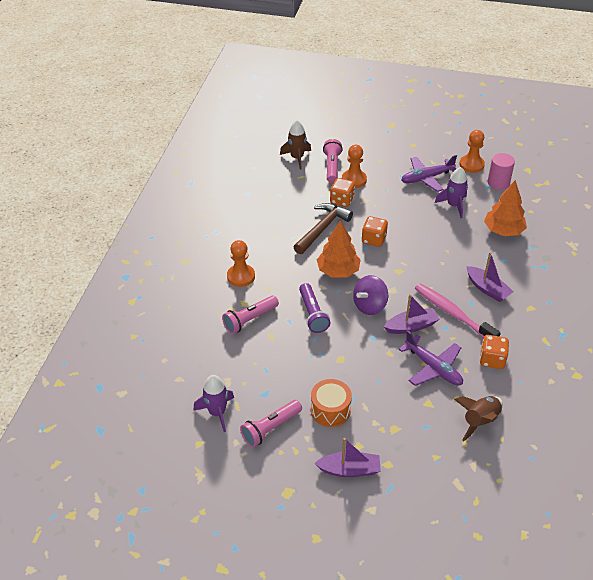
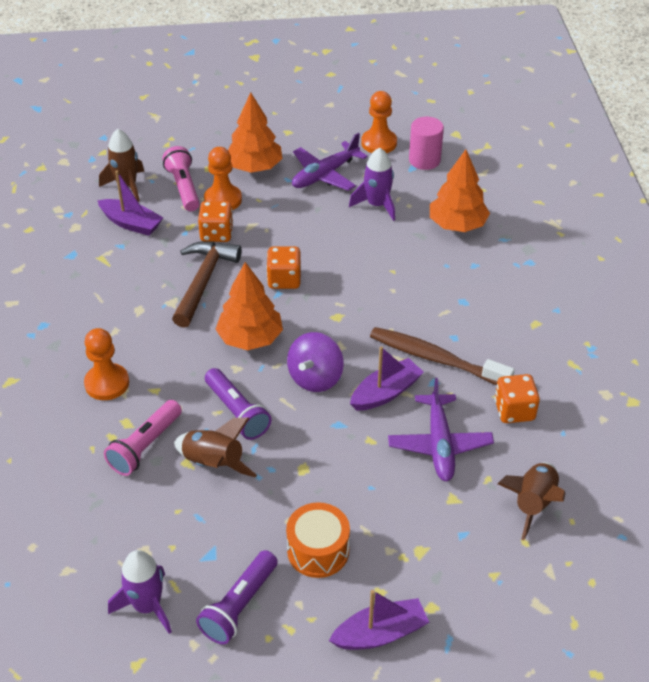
camera: 20 degrees left, 0 degrees up
(270, 428) = (239, 606): pink flashlight -> purple flashlight
(286, 341) = (213, 464): none -> brown rocket
(382, 163) = (254, 167): none -> orange tree
(433, 368) = (439, 444): purple plane -> purple plane turned 60 degrees clockwise
(452, 313) = (435, 358): pink toothbrush -> brown toothbrush
(487, 289) = (468, 312): purple boat -> purple boat (131, 223)

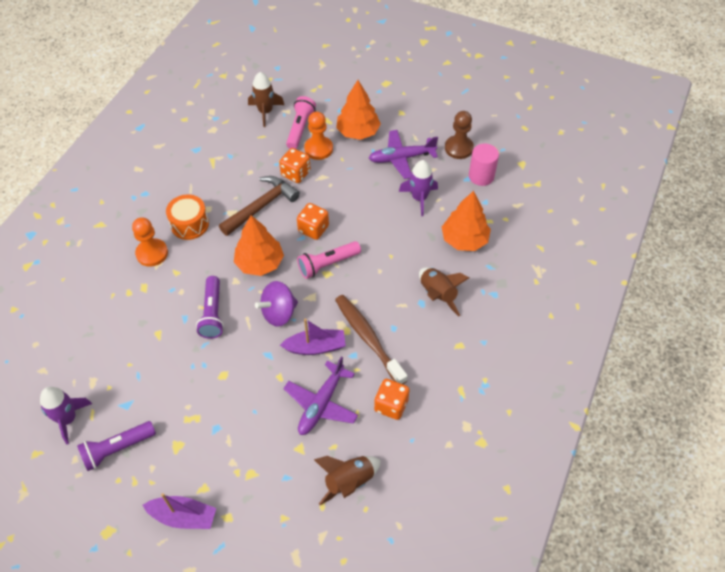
camera: 30 degrees right, 10 degrees up
(131, 223) = (248, 142): purple boat -> none
(145, 446) = (142, 309): pink flashlight -> pink flashlight (327, 264)
(213, 464) = (172, 343): brown rocket -> brown rocket (437, 295)
(318, 550) = (189, 438): orange drum -> orange drum (189, 224)
(379, 143) = (458, 148): orange pawn -> brown pawn

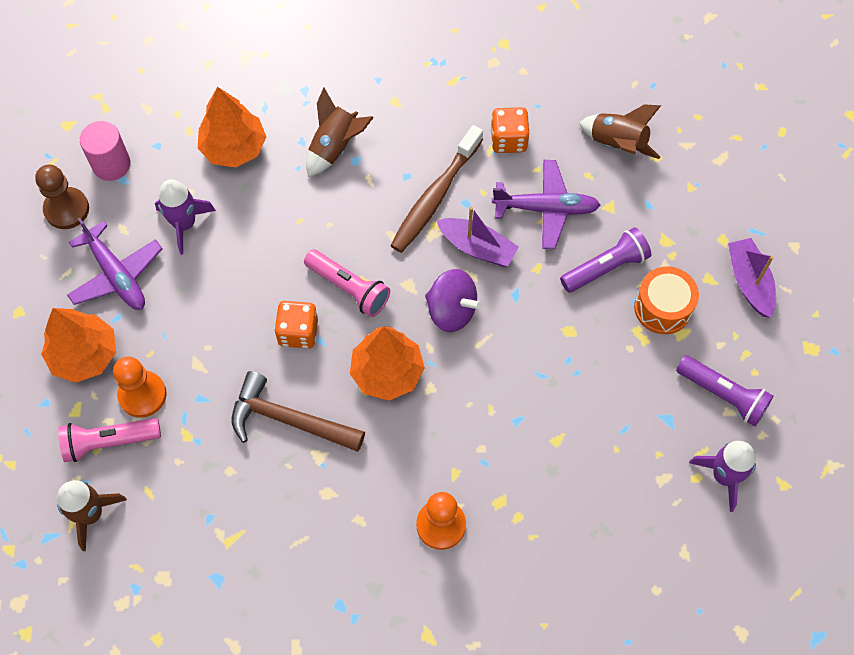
camera: 115 degrees left, 10 degrees up
(189, 224) = (366, 502): orange drum -> orange drum (662, 308)
(212, 313) = (493, 389): purple flashlight -> purple flashlight (606, 267)
(296, 173) = (206, 403): orange dice -> none
(315, 347) = (477, 247): purple boat -> purple boat turned 150 degrees clockwise

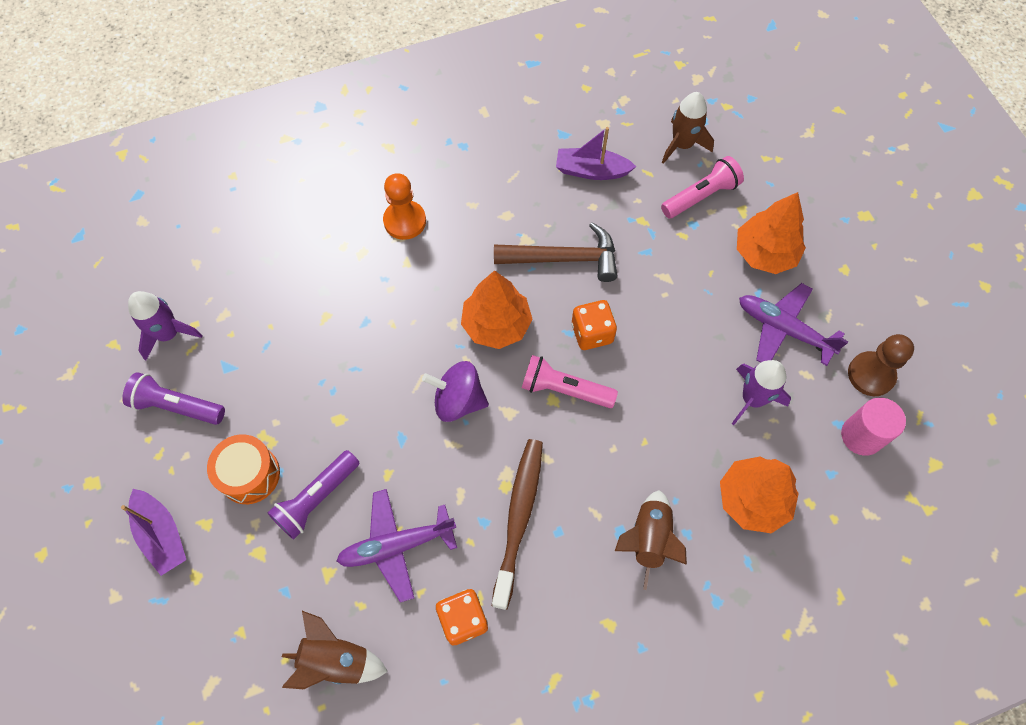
camera: 160 degrees right, 0 degrees up
(142, 395) = (696, 238): orange pawn -> none
(477, 247) = (455, 475): purple boat -> purple boat (591, 171)

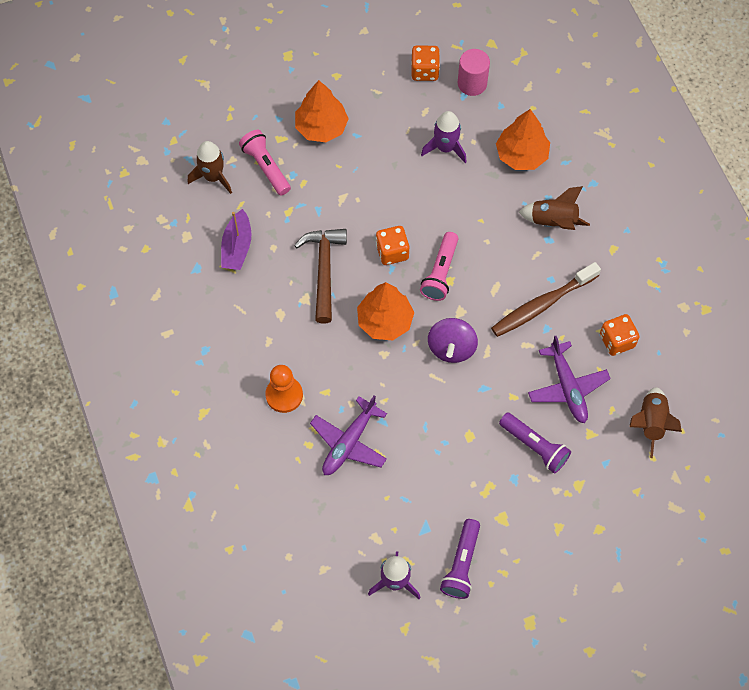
camera: 90 degrees left, 0 degrees up
(162, 535) = (569, 559): purple boat -> none
(249, 474) = (518, 499): orange drum -> none
(519, 517) = (542, 305): brown toothbrush -> brown toothbrush turned 45 degrees counterclockwise
(783, 329) = (388, 122): purple plane -> purple plane (349, 442)
(871, 375) = (425, 71): brown pawn -> orange dice

